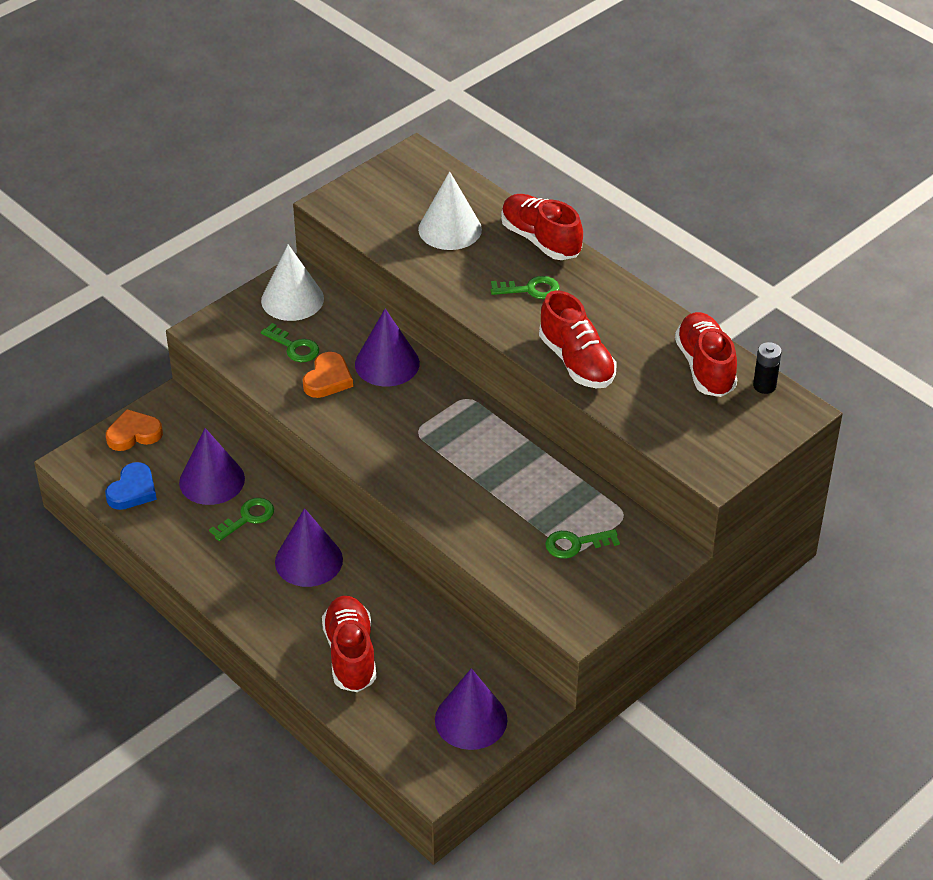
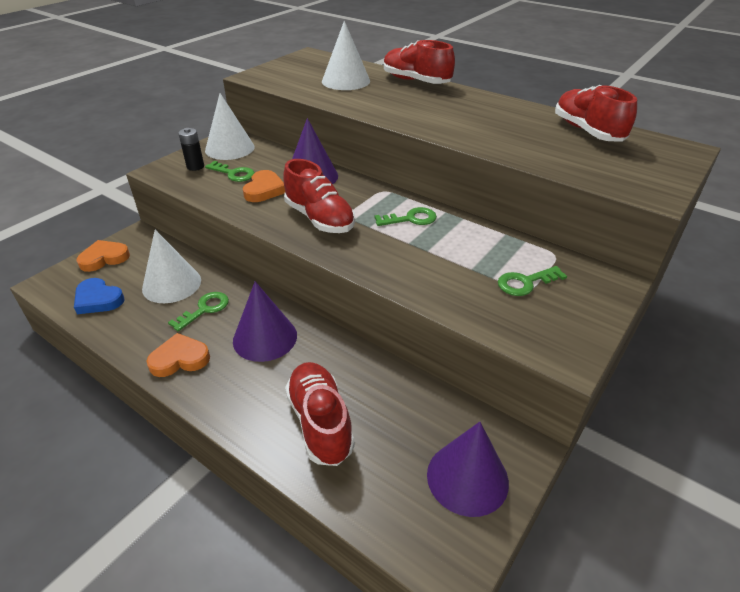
camera: 10 degrees left, 5 degrees down
(133, 490) = (98, 299): blue heart -> blue heart turned 105 degrees clockwise
(212, 480) = (171, 284): purple cone -> white cone
(221, 572) = (180, 359): none -> orange heart
(530, 289) = (421, 103): green key -> green key (410, 219)
(576, 361) = (481, 137): red shoe -> red shoe (319, 219)
(764, 386) = (644, 137): black battery -> black battery (195, 166)

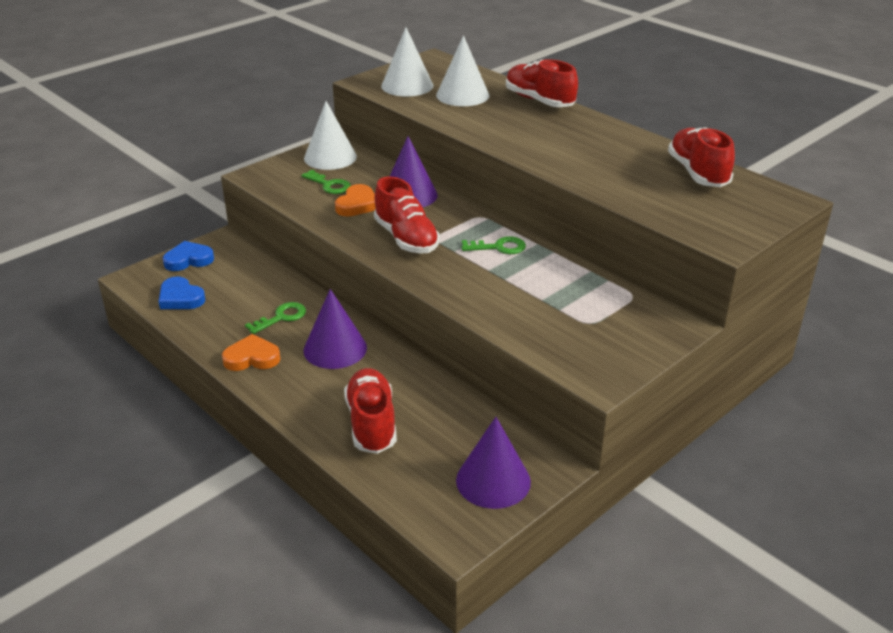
camera: 10 degrees right, 5 degrees down
(104, 258) = (188, 260): orange heart -> blue heart
(171, 284) = (252, 291): white cone -> white cone (407, 85)
(195, 166) = (291, 174): black battery -> none
(525, 283) = (590, 317): green key -> none

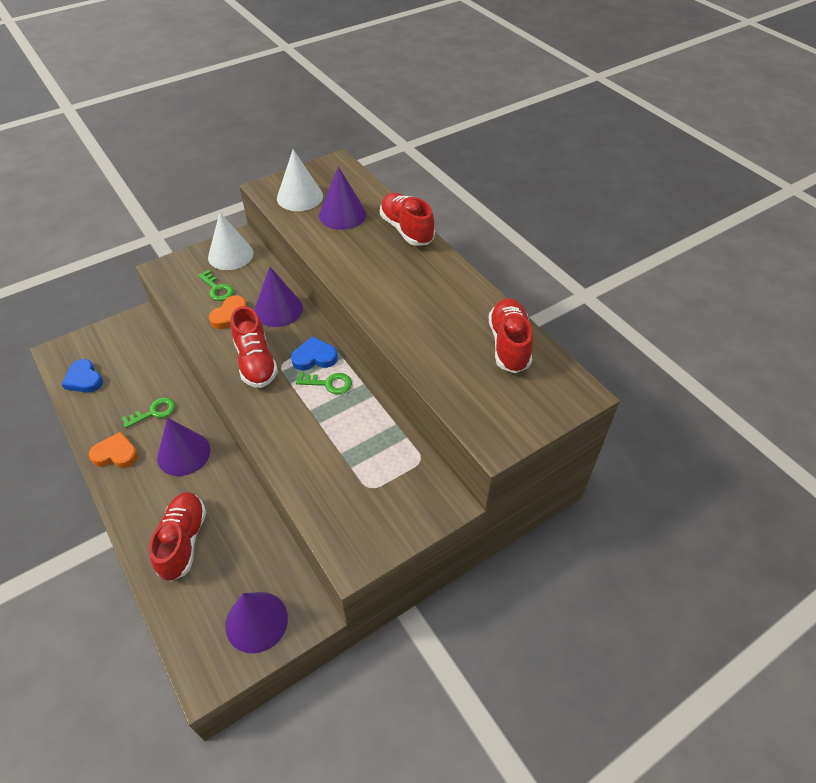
camera: 10 degrees right, 15 degrees up
(188, 260) = (104, 337): blue heart -> blue heart (314, 357)
(462, 95) = (342, 214): white cone -> purple cone

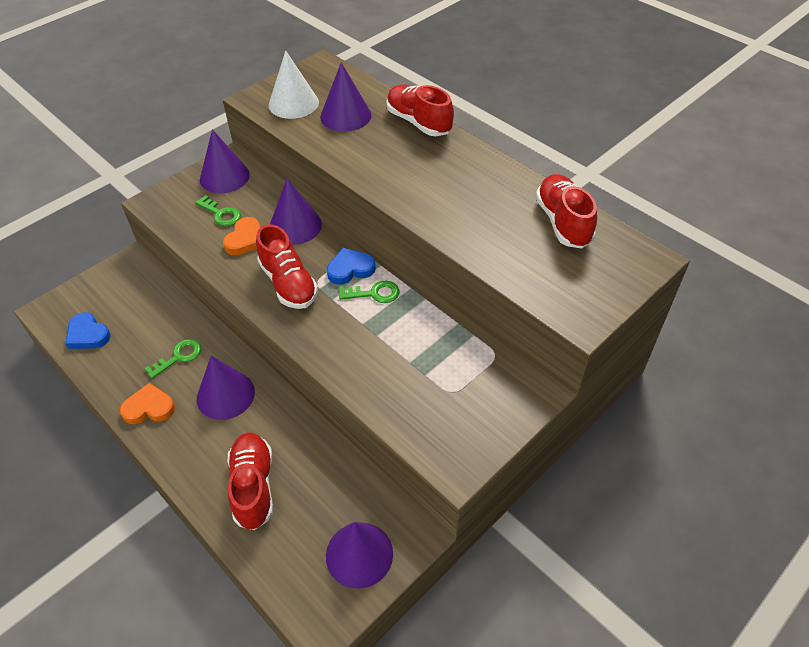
camera: 10 degrees left, 0 degrees up
(230, 255) = (224, 177): white cone -> purple cone

